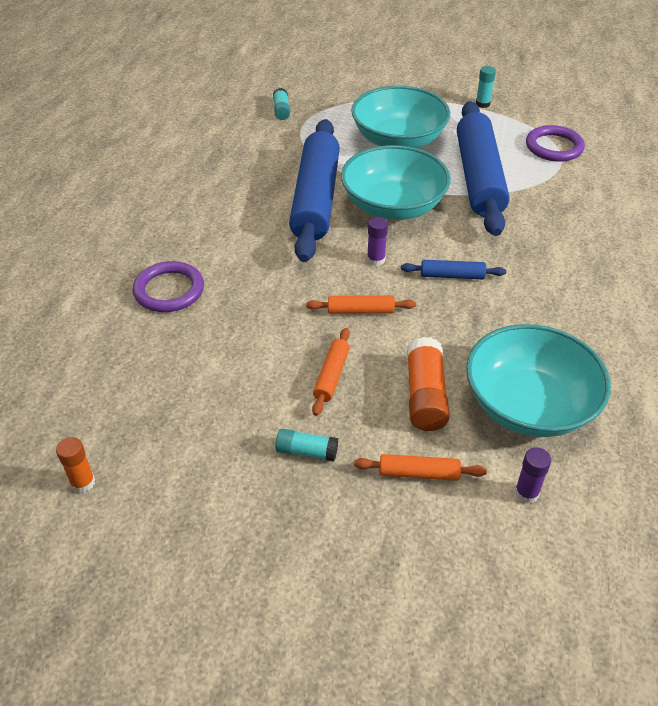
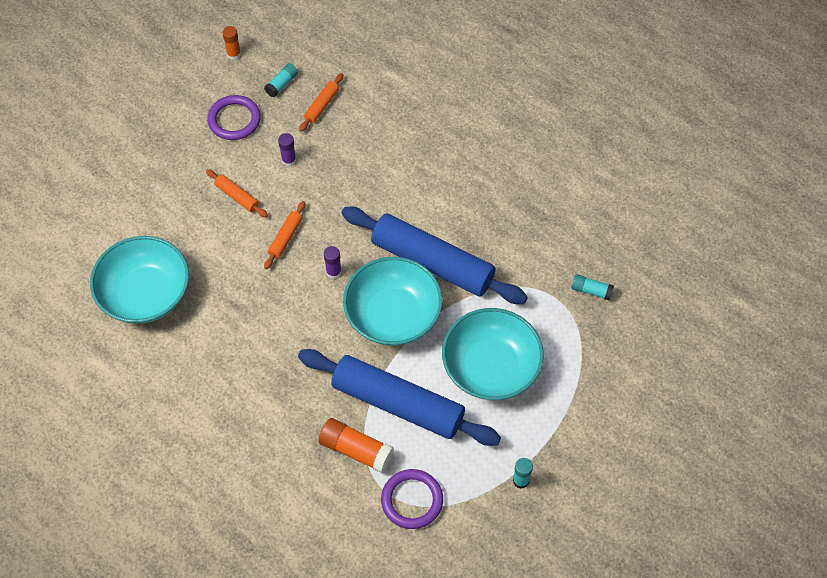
camera: 115 degrees right, 15 degrees up
(169, 290) = (373, 133): purple ring -> purple ring (234, 120)
(306, 452) = (188, 161): turquoise glue stick -> turquoise glue stick (281, 84)
(419, 473) = (138, 209): orange rolling pin -> orange rolling pin (322, 106)
(425, 395) = (189, 240): orange glue stick -> orange glue stick (356, 450)
(452, 276) = (287, 314): blue rolling pin -> none
(526, 493) = (90, 256): purple glue stick -> purple glue stick (289, 160)

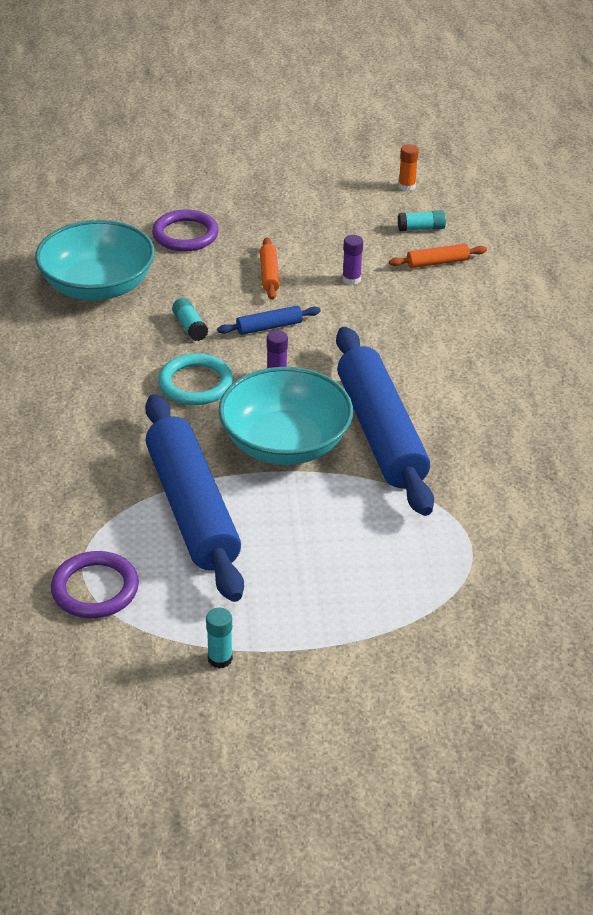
camera: 45 degrees right, 20 degrees down
(234, 120) = (343, 226): purple ring -> purple ring (185, 235)
(285, 238) = (269, 327): orange rolling pin -> blue rolling pin
(295, 317) = (196, 384): none -> turquoise ring
(356, 450) = (103, 513): orange glue stick -> none
(490, 367) = (322, 549): turquoise bowl -> none
(591, 291) = (520, 567): turquoise glue stick -> turquoise glue stick (190, 327)

